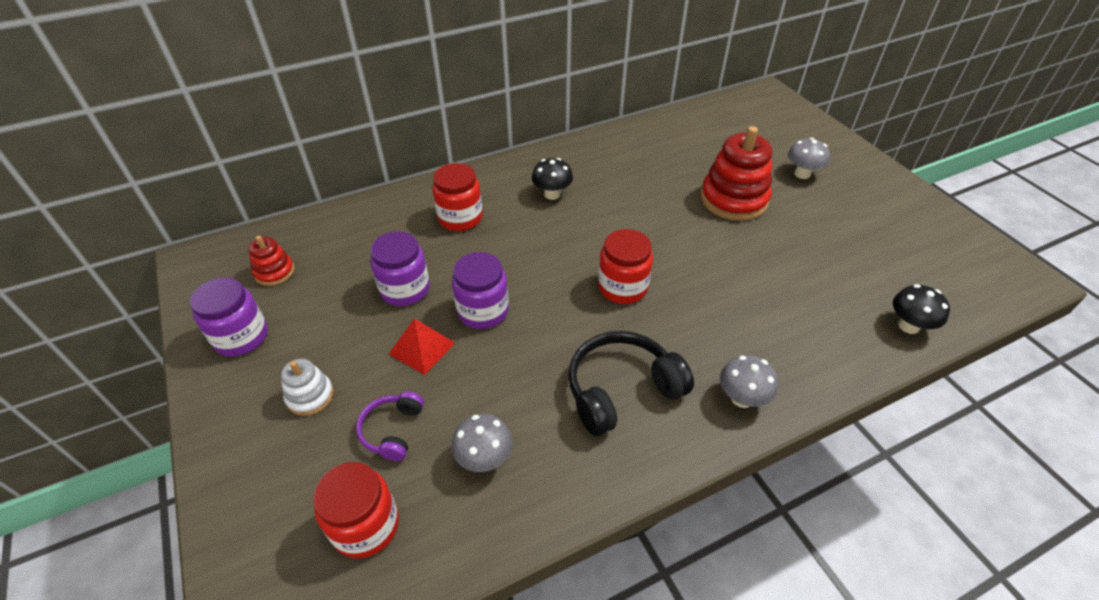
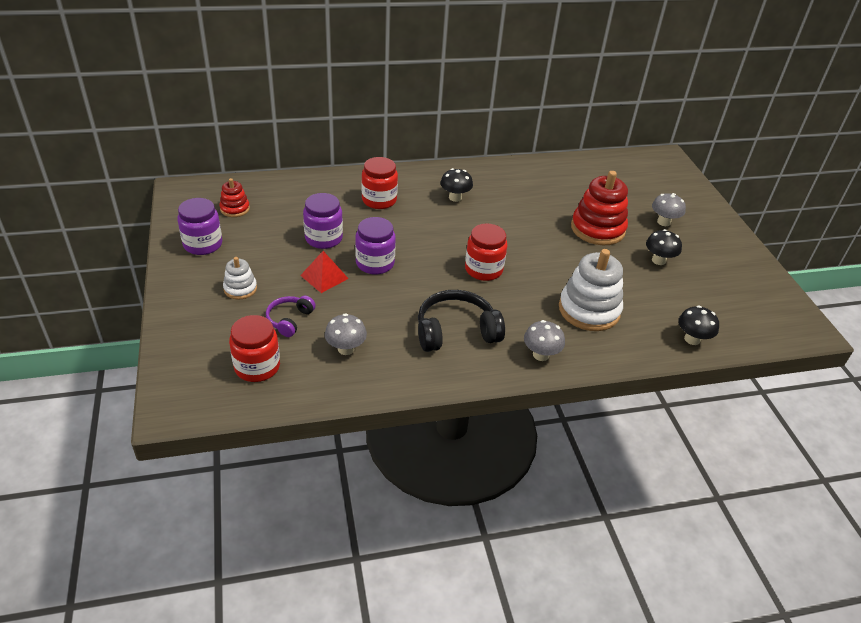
camera: 10 degrees right, 5 degrees down
(771, 314) = (589, 310): none -> white stacking toy
(820, 225) = (658, 260): none -> black mushroom

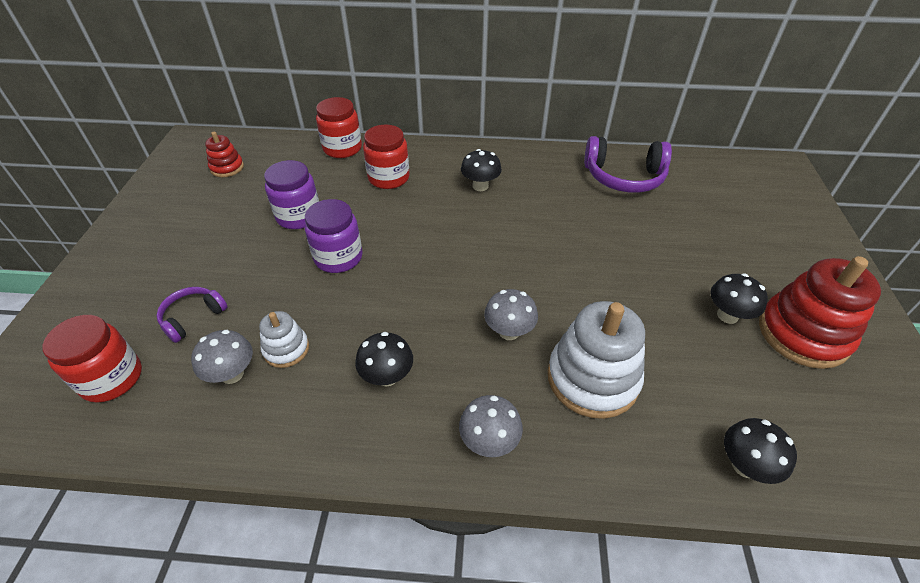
camera: 20 degrees right, 5 degrees up
(203, 244) = (166, 204): purple jar -> none
(240, 288) = (167, 265): white stacking toy -> white stacking toy (286, 349)
(324, 277) = (269, 266): red pyramid -> none
(456, 331) = (387, 376): black headphones -> black mushroom
(483, 269) = (469, 288): red jar -> red jar (342, 148)
(558, 178) = (624, 177): none -> purple headphones
(597, 229) = (651, 253): red stacking toy -> red stacking toy (803, 334)
(663, 222) = (752, 257): grey mushroom -> grey mushroom (509, 331)

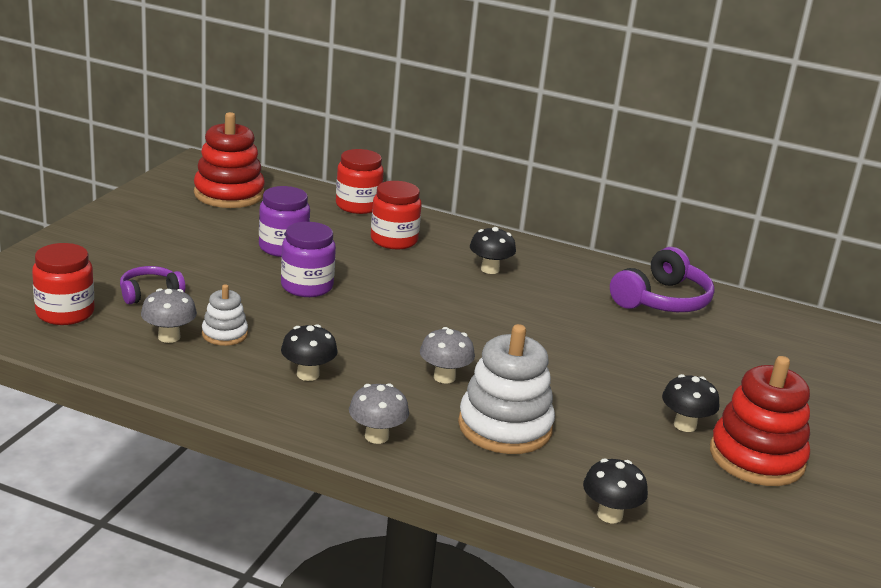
camera: 15 degrees right, 20 degrees down
(227, 168) = (229, 194): red stacking toy -> red stacking toy, size x1.92
(624, 177) = (661, 300): purple headphones -> purple headphones turned 75 degrees counterclockwise

